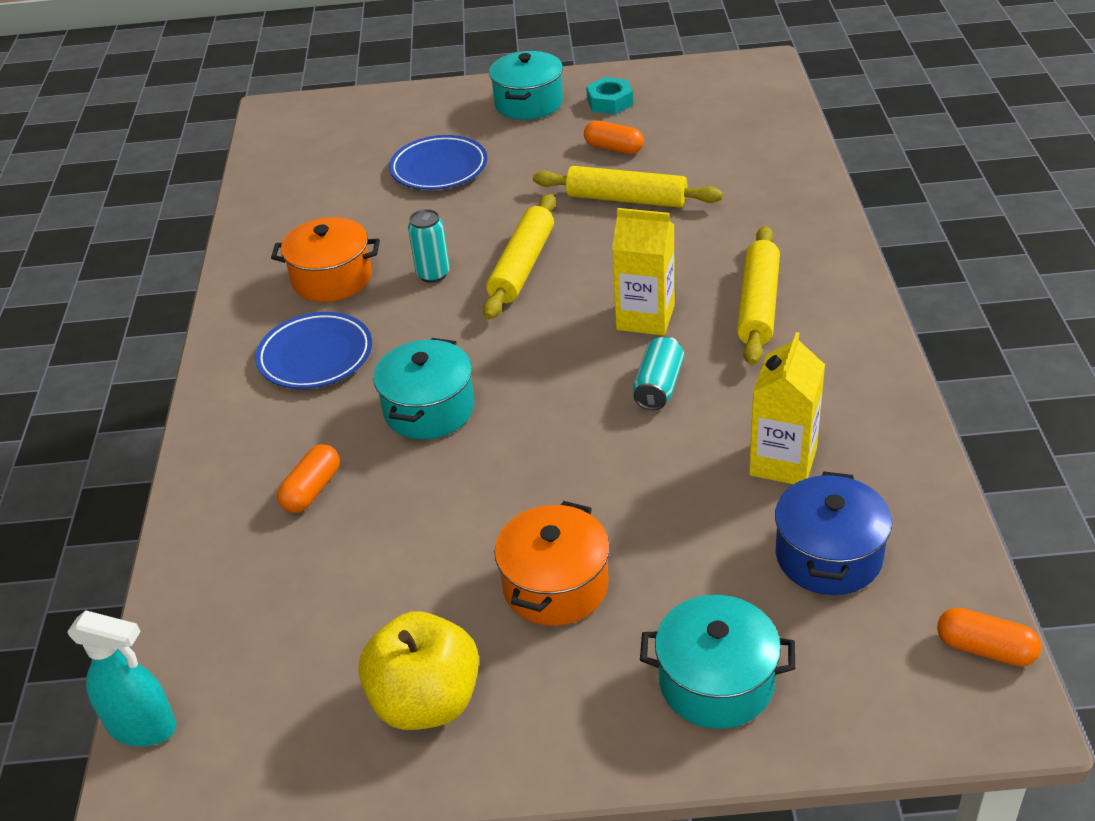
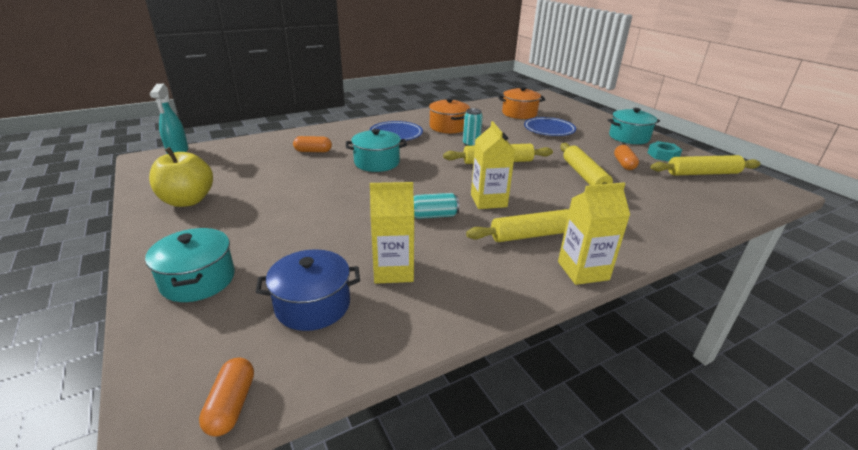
camera: 60 degrees right, 10 degrees down
(555, 585) = (266, 216): orange pot -> orange pot (519, 113)
(682, 97) = (702, 173): none -> yellow rolling pin
(853, 296) = (583, 271): none -> yellow carton

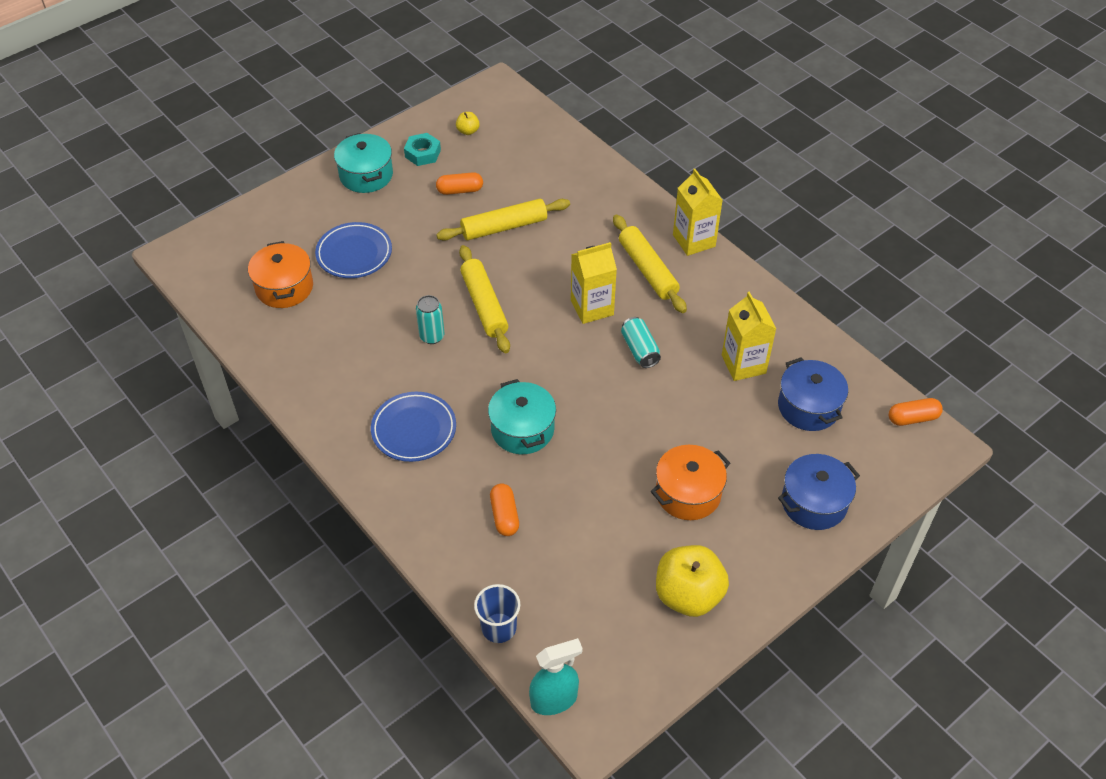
camera: 100 degrees left, 20 degrees up
(198, 280) = (814, 503): turquoise pot -> blue pot
(240, 143) = (499, 628): none -> blue cup
(448, 127) = (366, 370): orange pot -> orange pot (688, 493)
(702, 173) = (468, 131): yellow rolling pin -> yellow apple

